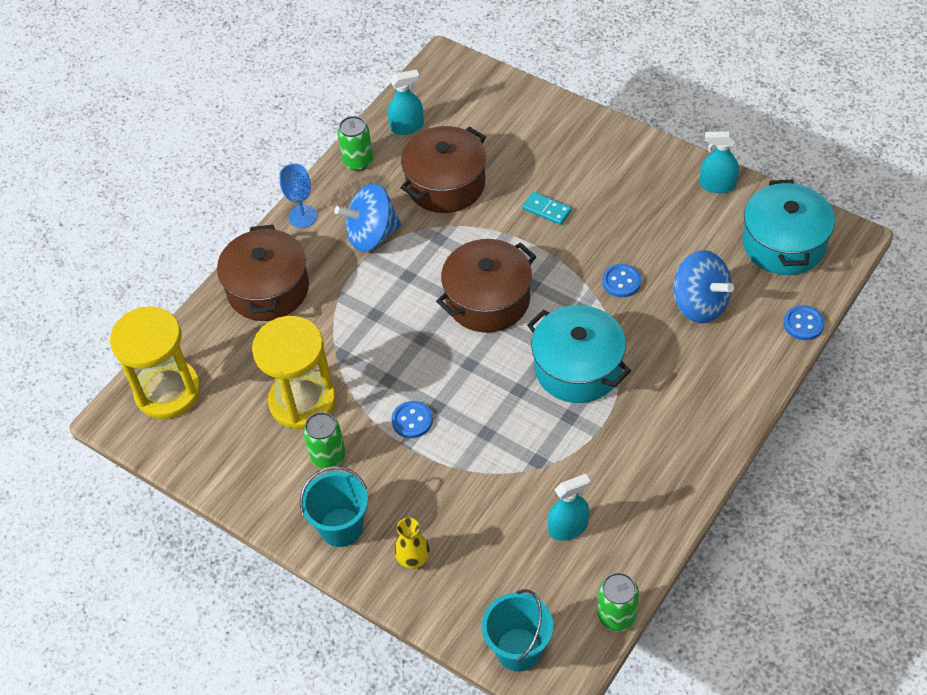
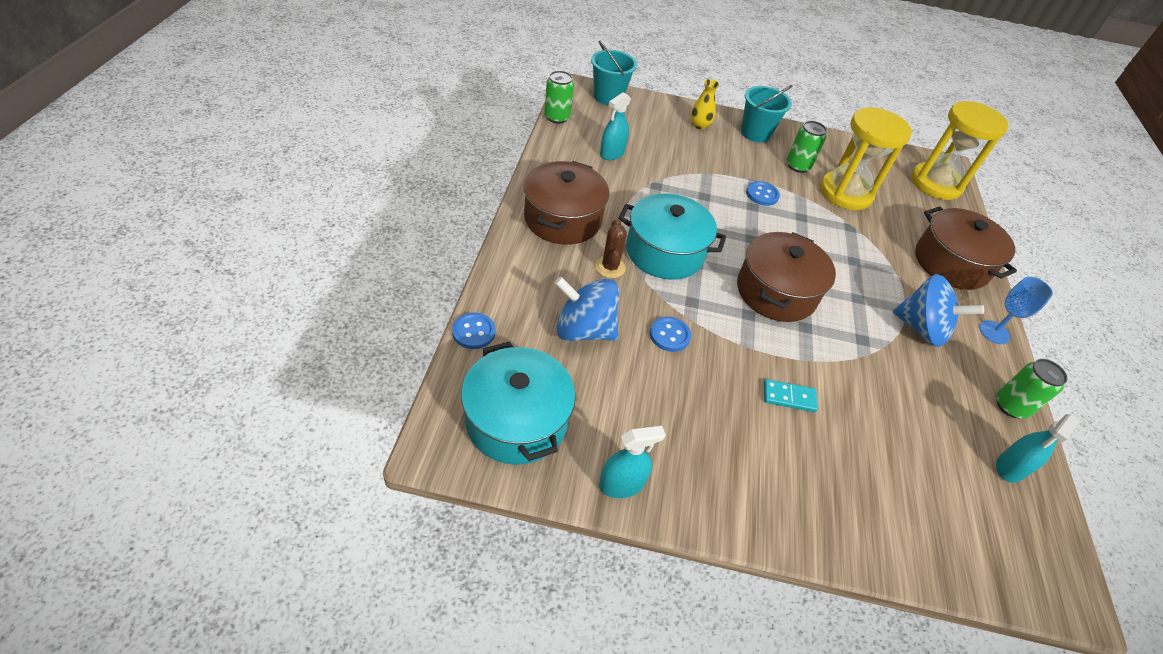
camera: 145 degrees right, 5 degrees down
(372, 235) = (921, 329): blue spinning top -> blue spinning top turned 75 degrees clockwise
(446, 184) = (907, 402): brown pot -> brown pot (563, 219)
(646, 362) = (610, 267): none -> brown cactus

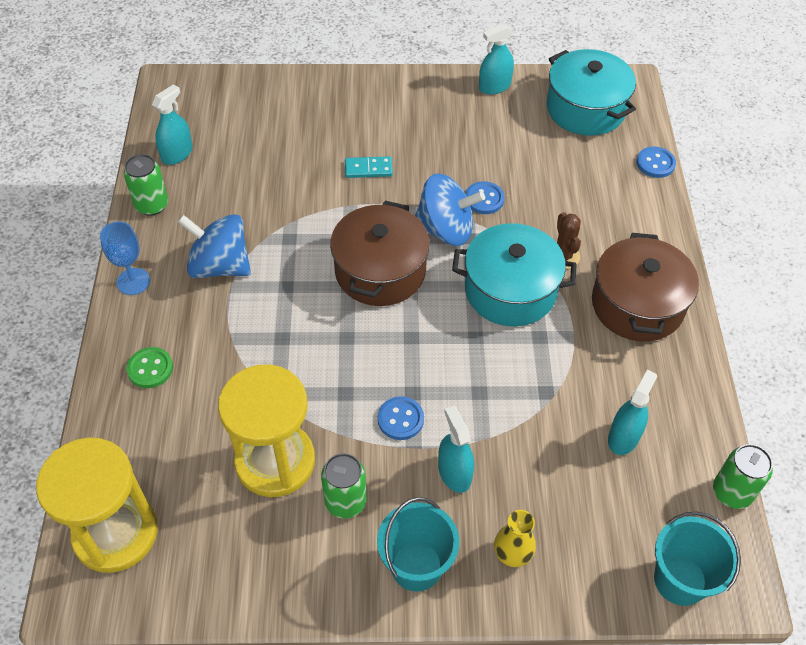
camera: 175 degrees right, 5 degrees up
(584, 330) = (563, 186): blue spinning top -> blue spinning top (445, 230)
(728, 162) = (454, 473): none -> turquoise spray bottle
(951, 263) = (150, 369): brown pot -> green button

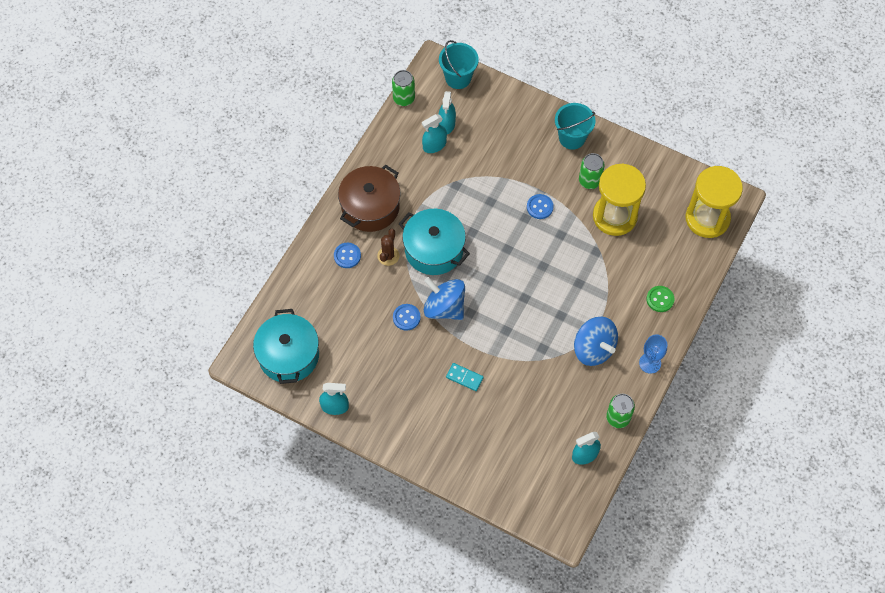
camera: 150 degrees left, 10 degrees up
(380, 271) = (500, 298): brown pot -> none
(454, 473) = (529, 169): turquoise spray bottle -> turquoise spray bottle (447, 124)
(512, 553) = (525, 122): yellow vase -> none
(655, 163) = (281, 290): blue button -> blue button (347, 256)

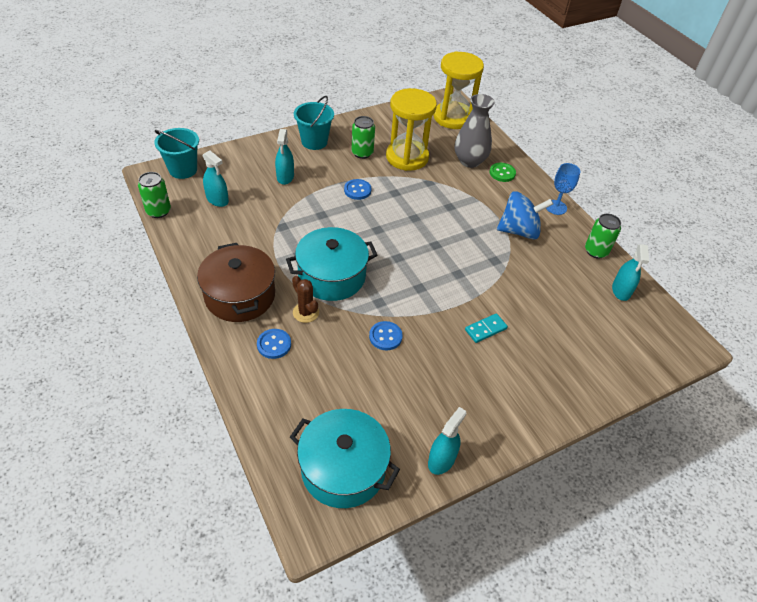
camera: 60 degrees left, 15 degrees down
(434, 145) = (228, 218): turquoise spray bottle -> turquoise spray bottle (285, 177)
(444, 307) = (399, 302): blue spinning top -> none
(654, 266) = (469, 161): none -> grey vase

